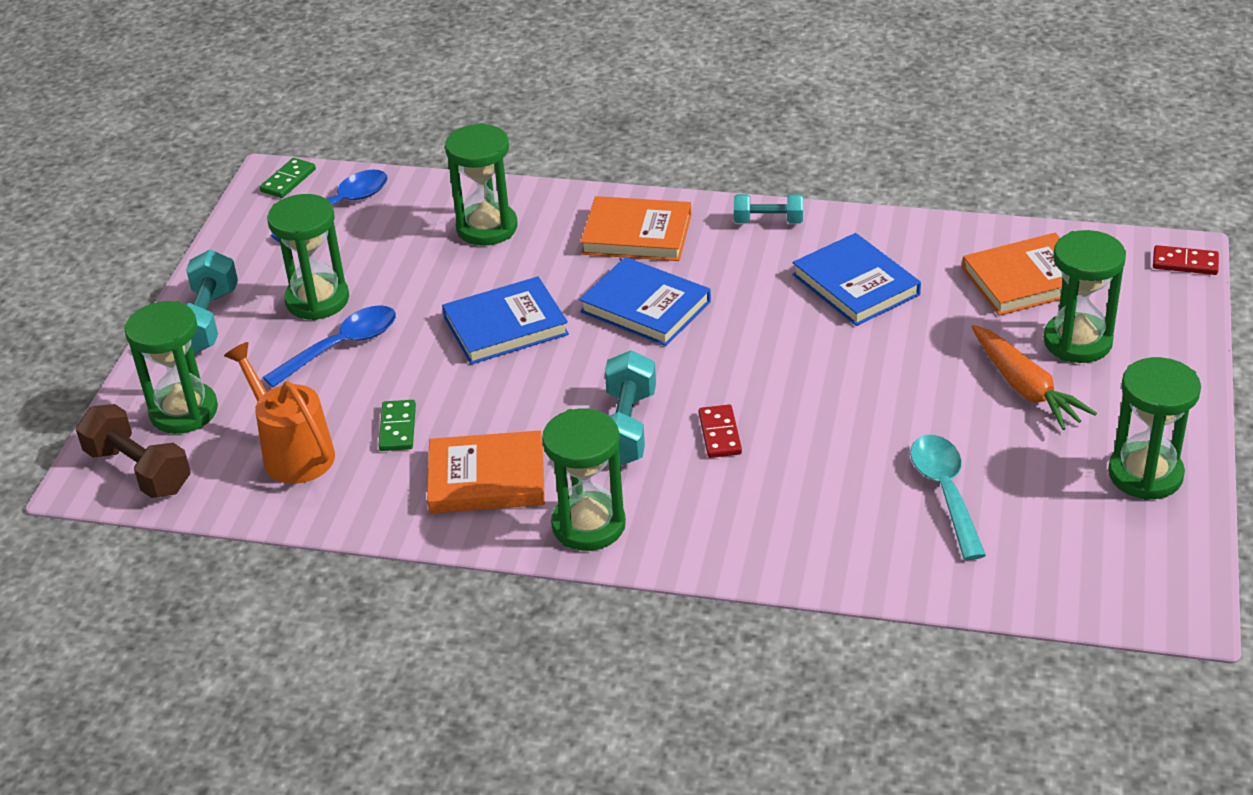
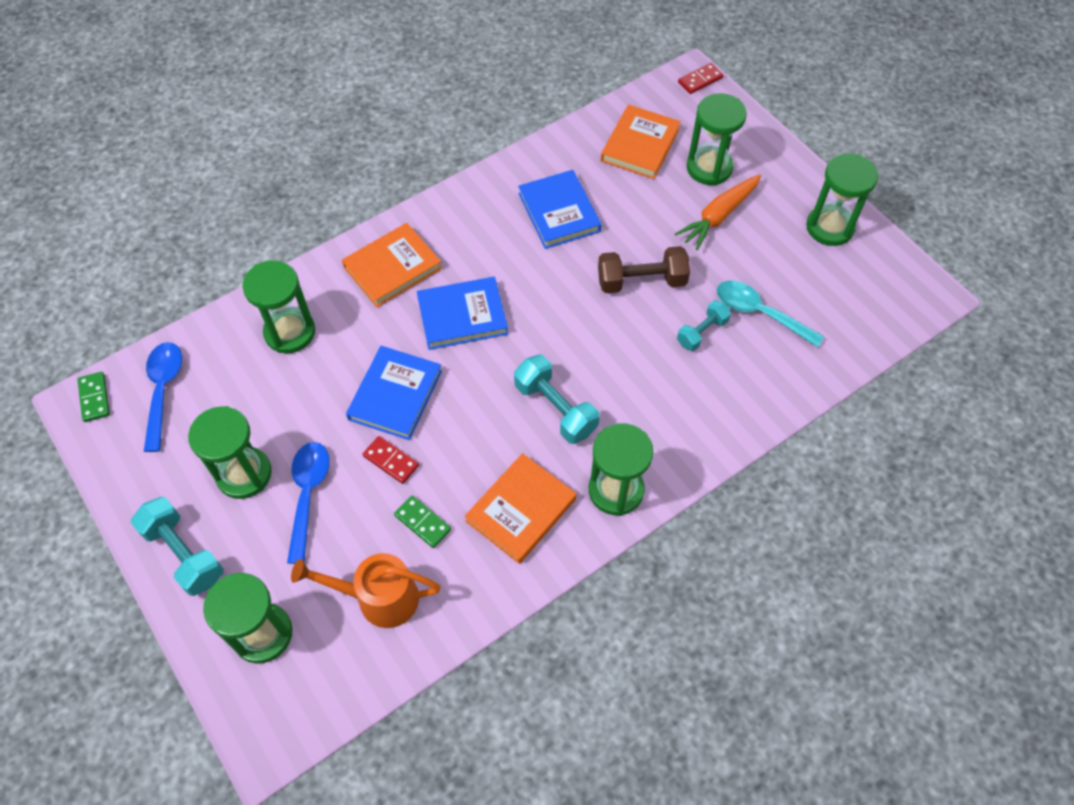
camera: 50 degrees left, 20 degrees up
(139, 470) = (291, 704): brown dumbbell -> brown dumbbell (641, 281)
(719, 434) = (609, 370): red domino -> red domino (391, 461)
(768, 221) = (459, 203): turquoise dumbbell -> turquoise dumbbell (702, 332)
(856, 285) = (559, 212): blue book -> blue book turned 60 degrees clockwise
(1025, 387) = (719, 216): orange carrot -> orange carrot turned 120 degrees clockwise

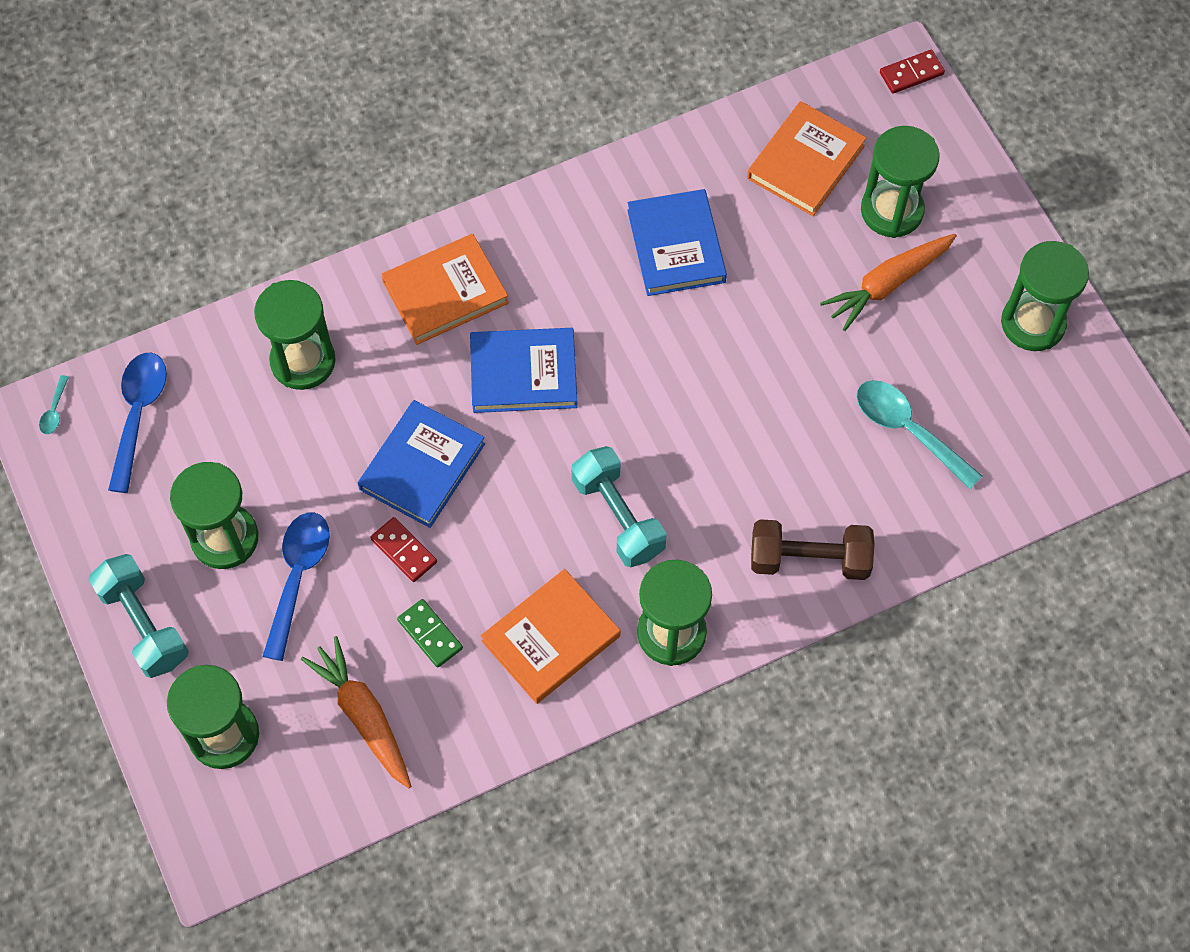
camera: 10 degrees right, 5 degrees up
(94, 398) = (54, 411): green domino -> turquoise spoon
(378, 598) = (363, 716): orange watering can -> orange carrot
(641, 281) = (763, 361): brown dumbbell -> brown dumbbell (809, 559)
(702, 332) = (826, 444): turquoise dumbbell -> none

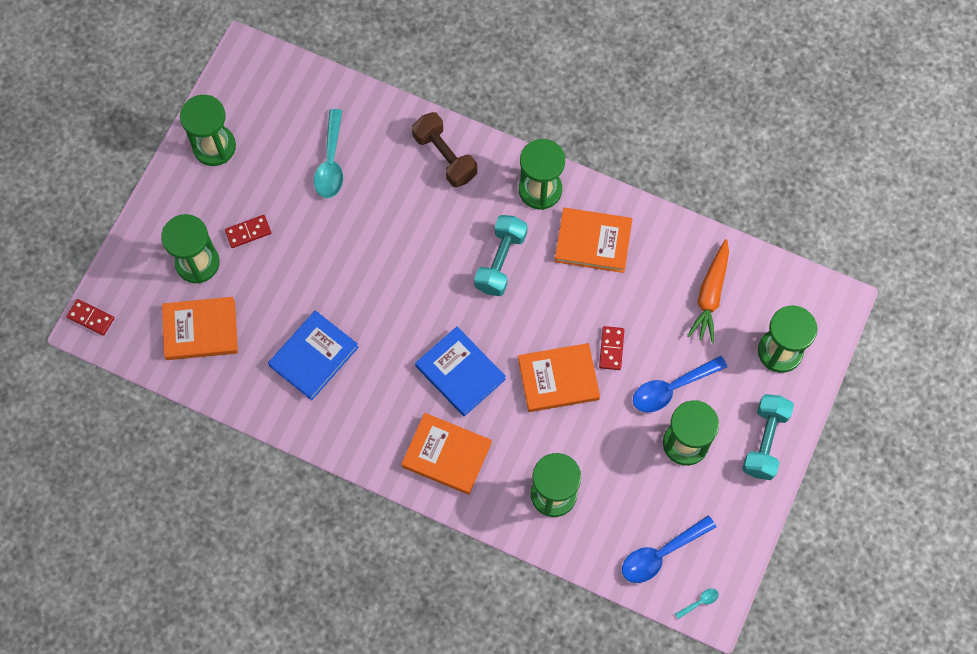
camera: 130 degrees left, 5 degrees up
(422, 466) = (558, 379): blue book -> orange book
(430, 634) = (642, 299): green domino -> none
(888, 284) = (248, 232): orange carrot -> red domino

